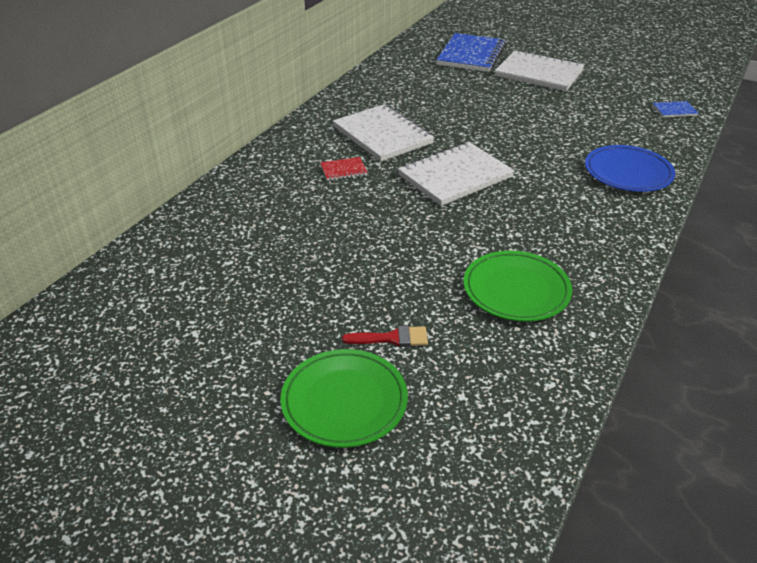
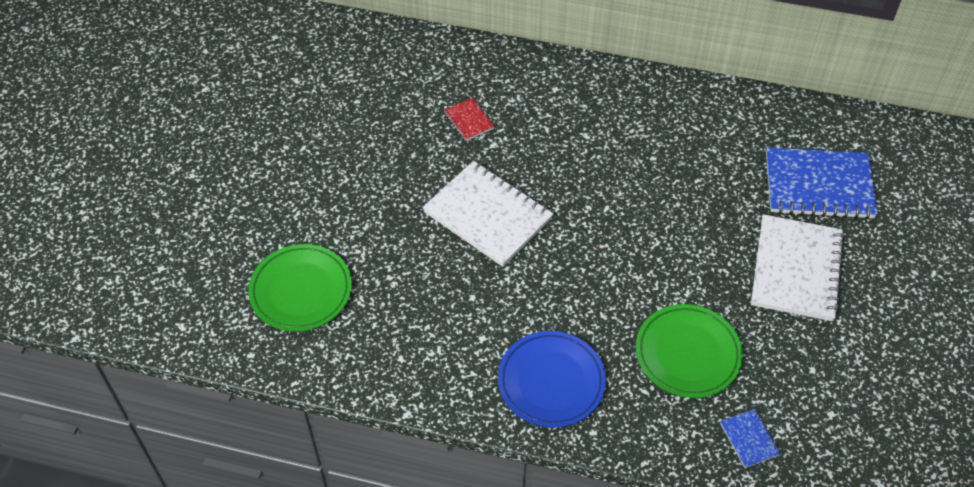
camera: 75 degrees right, 15 degrees up
(344, 401) = (145, 196): green plate -> green plate (688, 353)
(382, 135) = (554, 137): white notebook -> none
(392, 338) = (219, 211): red brush -> none

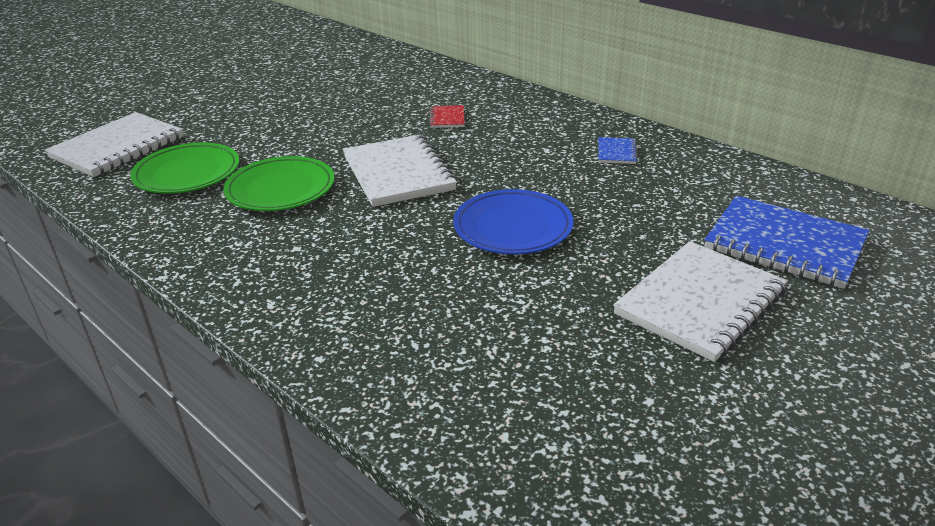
camera: 30 degrees right, 20 degrees down
(192, 283) = (118, 147): none -> white notebook
(551, 381) = (323, 301): blue plate -> blue plate (513, 227)
(688, 353) = (497, 330): green plate -> green plate (280, 189)
(749, 439) = (500, 438): blue notebook -> blue notebook (617, 152)

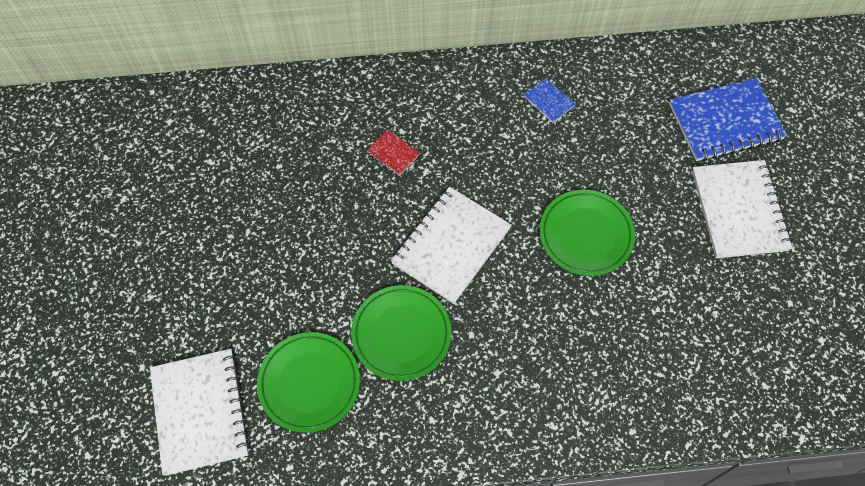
camera: 50 degrees left, 30 degrees up
(398, 173) = (451, 246): white notebook -> white notebook turned 75 degrees counterclockwise
(513, 227) = (586, 235): blue plate -> green plate

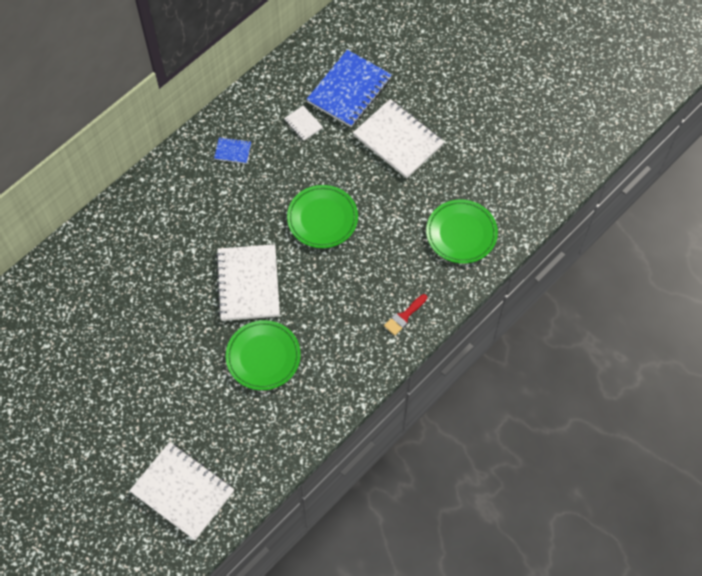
camera: 40 degrees left, 0 degrees up
(309, 383) = (233, 425): green plate -> green plate (461, 233)
(393, 153) = (162, 254): red notebook -> none
(589, 410) = (404, 316): none -> red brush
(646, 123) = (303, 124): none -> white notebook

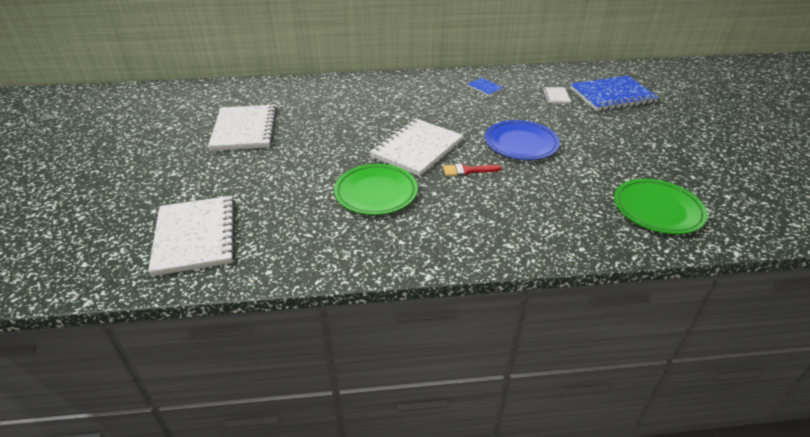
camera: 40 degrees right, 25 degrees down
(322, 218) = (521, 143): green plate -> blue plate
(398, 140) = (635, 133): white notebook -> white notebook (245, 130)
(404, 316) = (540, 235): red brush -> red brush (467, 171)

